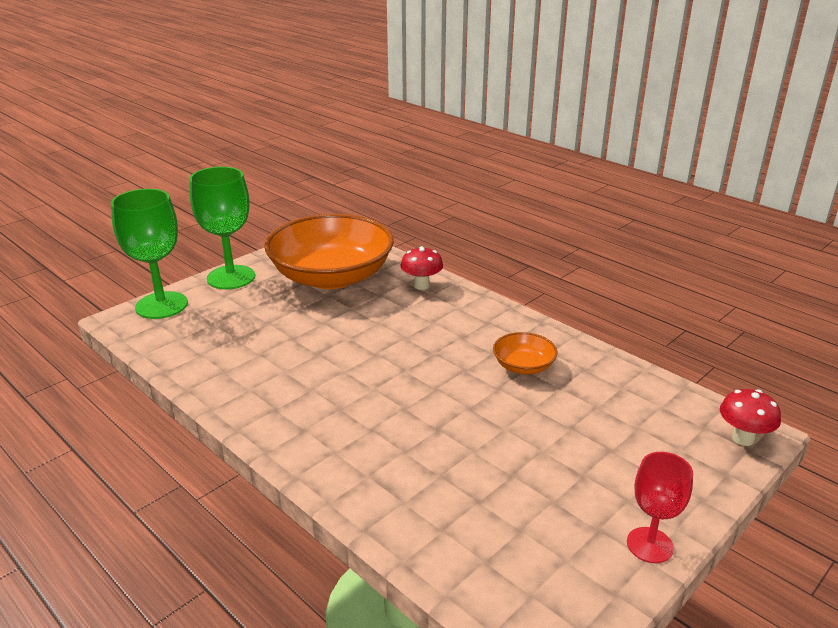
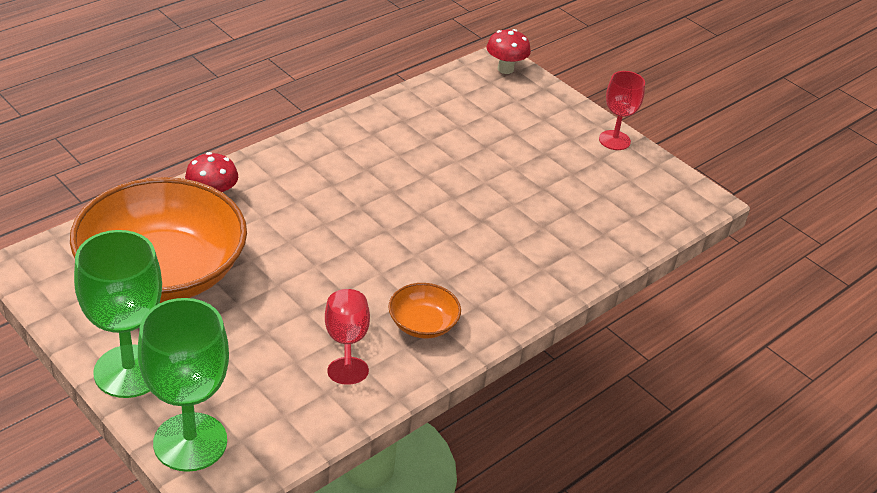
camera: 90 degrees left, 10 degrees up
(256, 359) = (346, 342): none -> red goblet
(523, 366) = (393, 154): orange bowl -> orange bowl (423, 324)

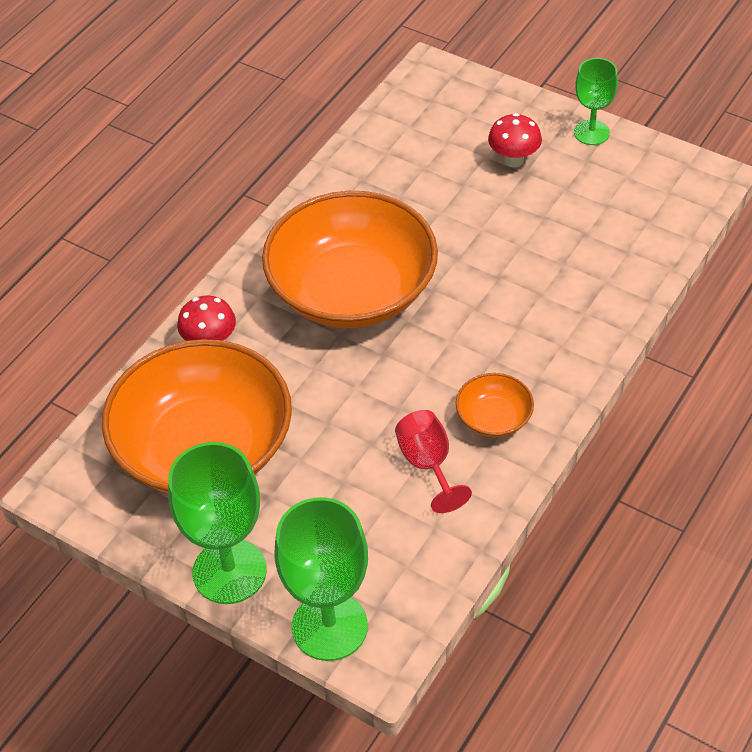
camera: 10 degrees left, 10 degrees up
(352, 194) = (352, 290): none -> orange bowl
(505, 69) = (440, 78): red mushroom -> red mushroom (514, 160)
(614, 140) = (591, 132): red goblet -> green goblet

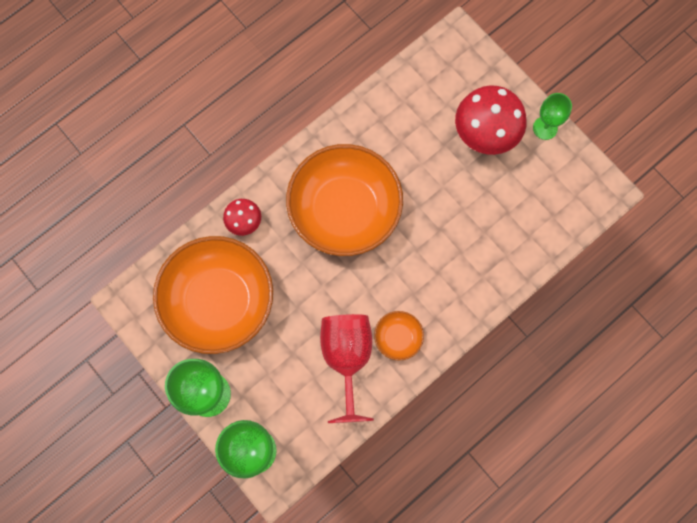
camera: 15 degrees right, 25 degrees up
(428, 464) = (347, 358): red goblet -> red goblet, size x1.68
(514, 160) = (484, 135): red mushroom -> red mushroom, size x1.88

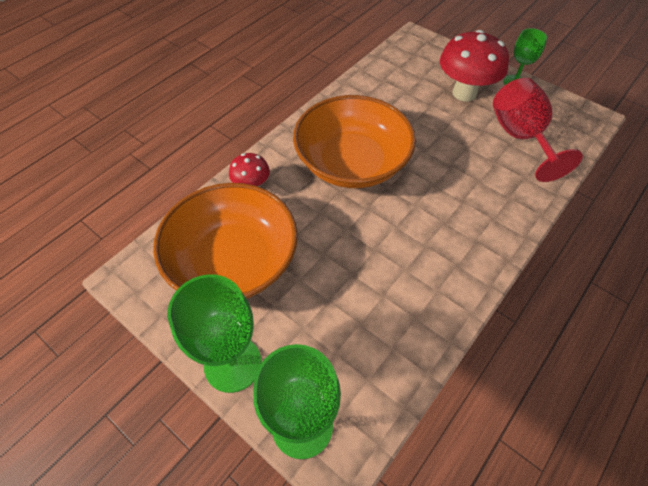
camera: 10 degrees left, 20 degrees down
(347, 358) = (393, 296): red goblet -> red goblet (520, 137)
(398, 337) = (443, 266): orange bowl -> none

